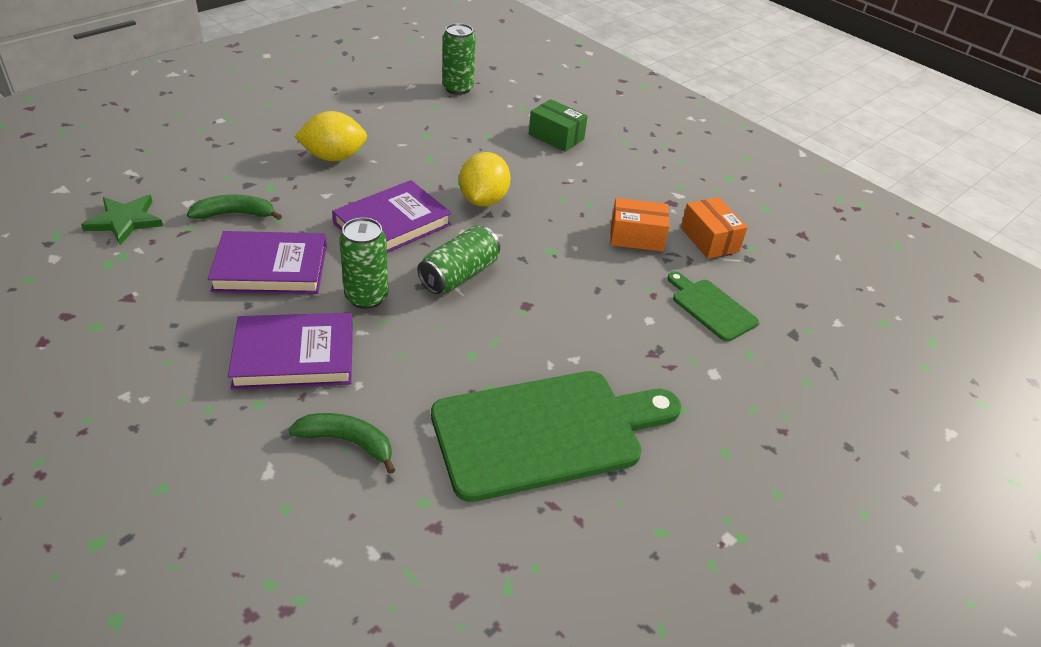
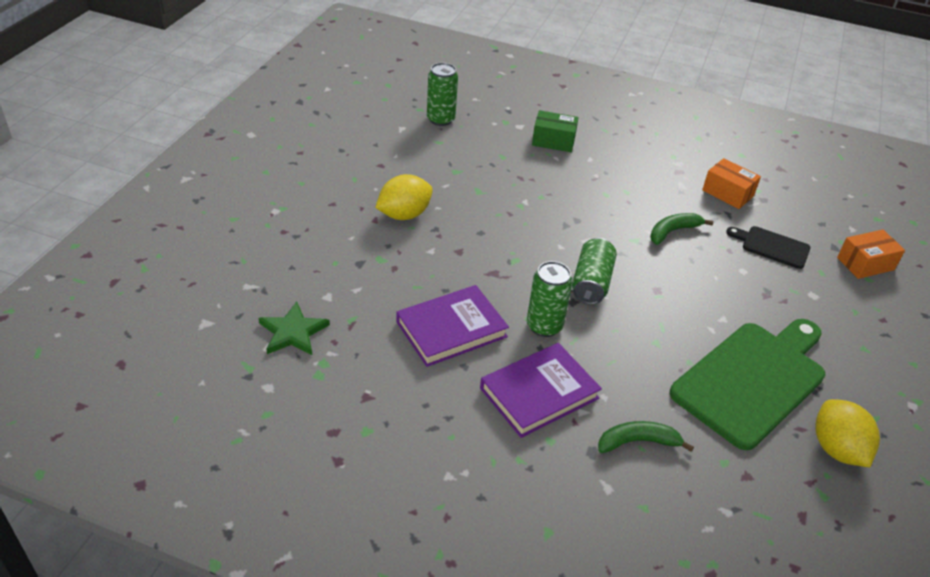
camera: 25 degrees left, 0 degrees up
(235, 214) = (377, 293): green banana -> green banana (673, 231)
(392, 224) = (505, 258): purple book -> none
(483, 200) = (551, 214): yellow lemon -> yellow lemon (837, 449)
(636, 237) = (680, 208): orange box -> orange box (865, 264)
(711, 307) = (772, 246): green cutting board -> black cutting board

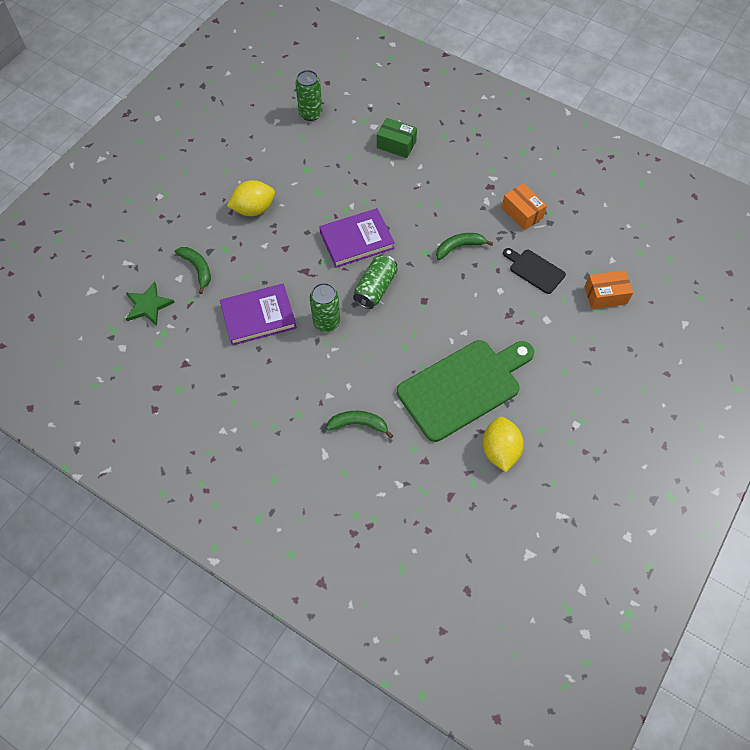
camera: 15 degrees right, 20 degrees up
(350, 284) = (197, 269): none -> green banana
(539, 393) = (303, 377): purple book -> purple book (356, 240)

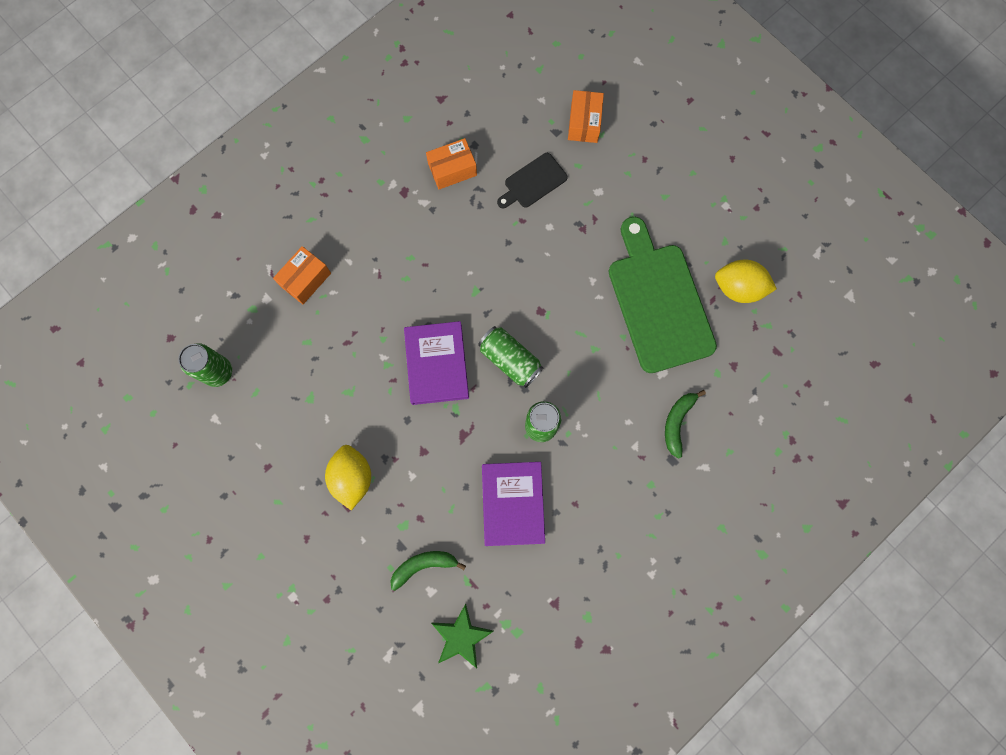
camera: 75 degrees left, 15 degrees up
(396, 144) = (305, 279): green box -> orange box
(459, 247) = (479, 252): green banana -> none

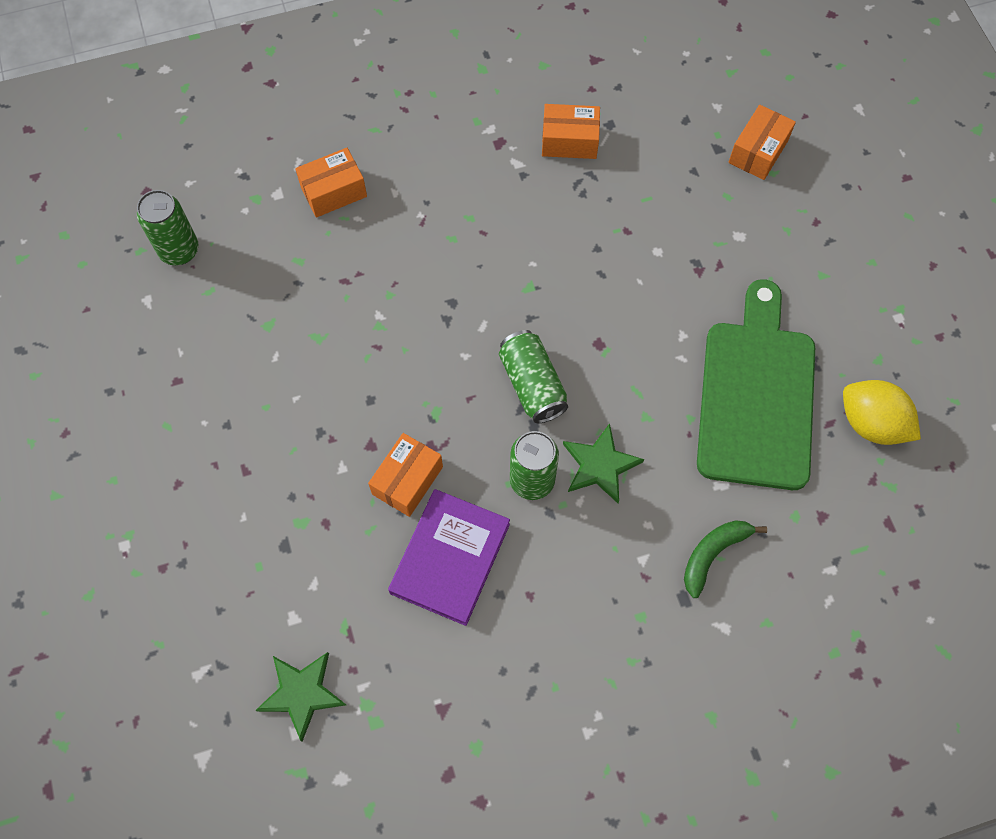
camera: 25 degrees right, 10 degrees down
(352, 478) = (269, 438): yellow lemon -> none
(424, 565) = (301, 582): green banana -> none
(436, 364) = (439, 351): purple book -> none
(459, 464) = (407, 480): none -> orange box
(533, 182) = (661, 193): black cutting board -> none
(580, 396) = (600, 465): none -> green star

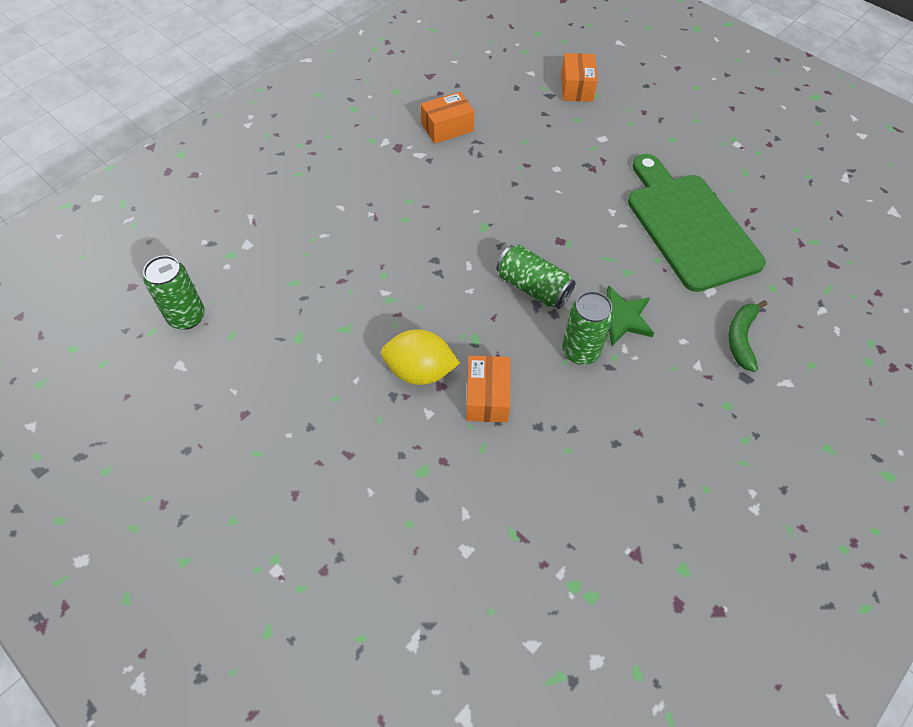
camera: 30 degrees left, 10 degrees down
(301, 693) = (514, 608): green star -> none
(333, 191) = (292, 225): orange box -> none
(450, 558) = (560, 437): purple book -> none
(871, 423) = (772, 210): yellow lemon -> yellow lemon (420, 371)

